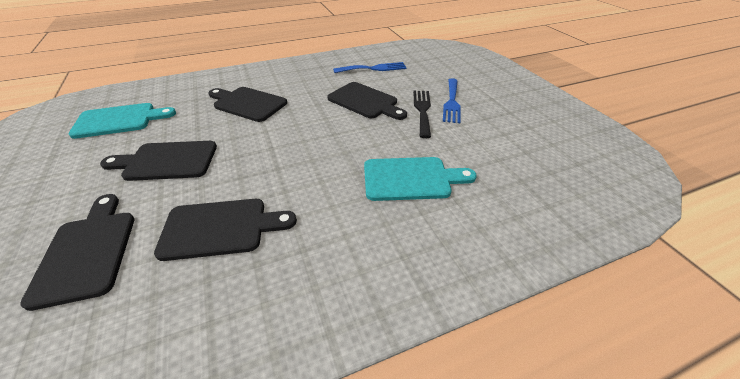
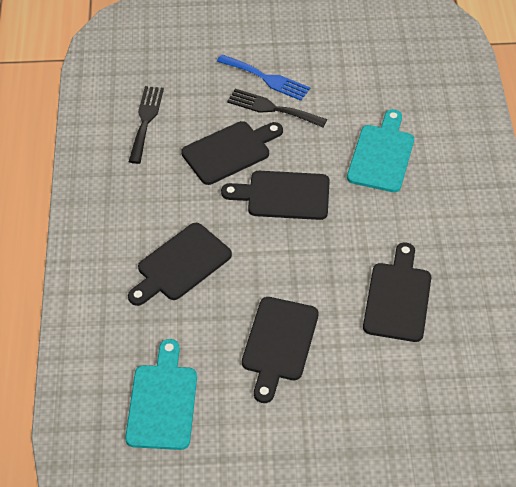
camera: 70 degrees left, 10 degrees up
(88, 251) = (395, 391): black cutting board -> black cutting board (283, 195)
(373, 68) = (146, 120): blue fork -> black fork

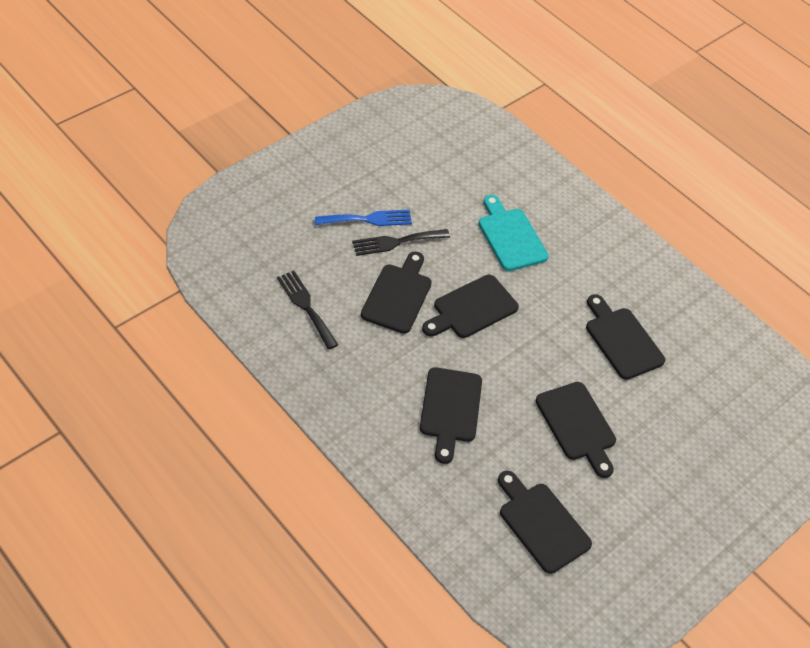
camera: 45 degrees left, 0 degrees up
(162, 401) = (541, 523): turquoise cutting board -> black cutting board

